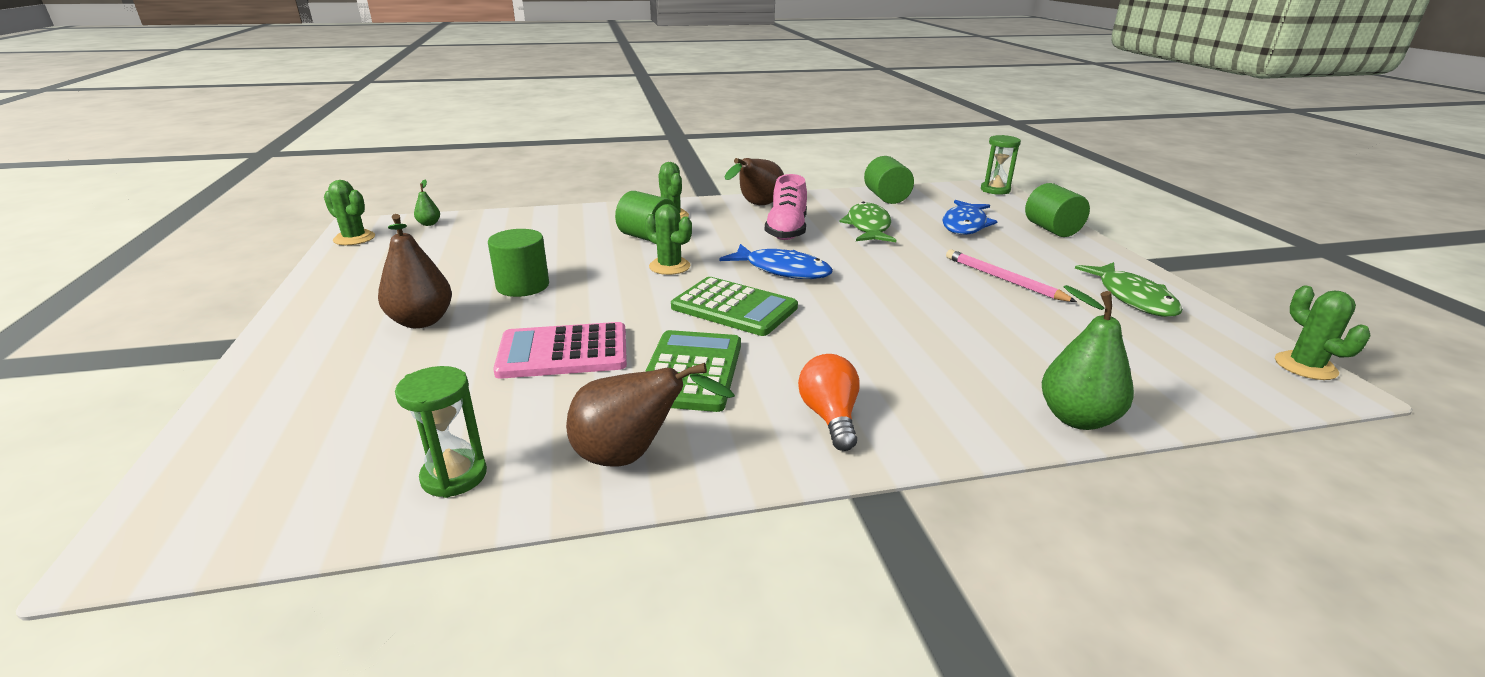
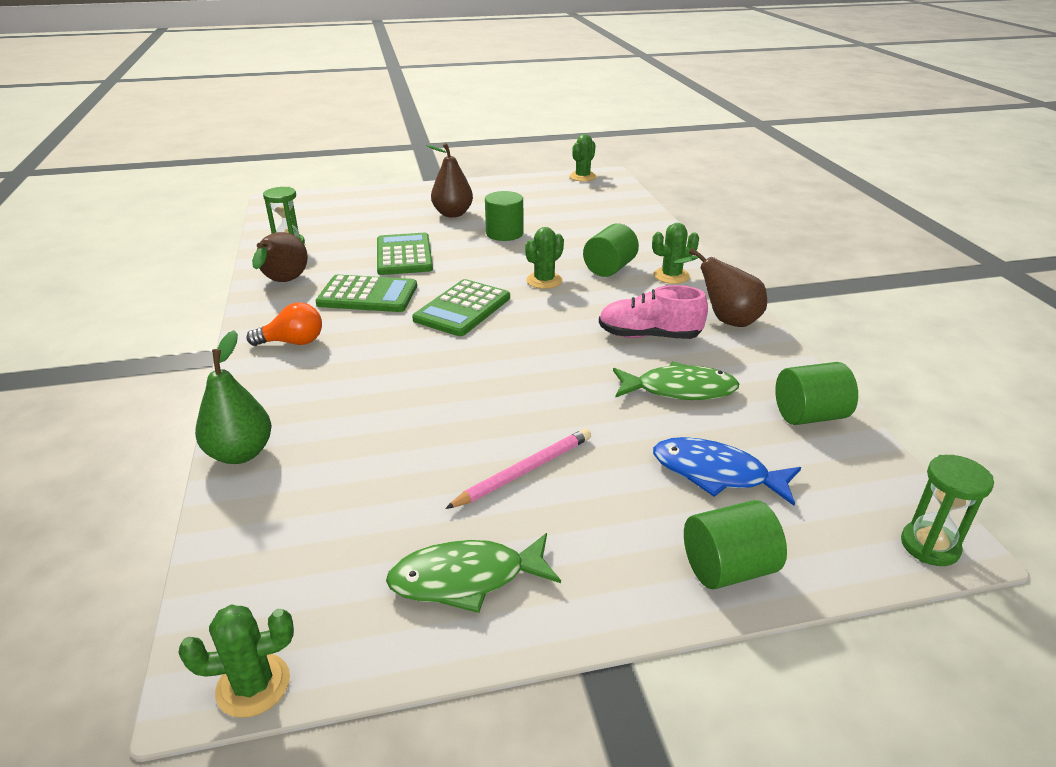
camera: 90 degrees right, 5 degrees up
(429, 224) = (617, 191): green pear -> none
(563, 352) = (404, 255): pink calculator -> green calculator
(783, 270) = (540, 331): blue fish -> none

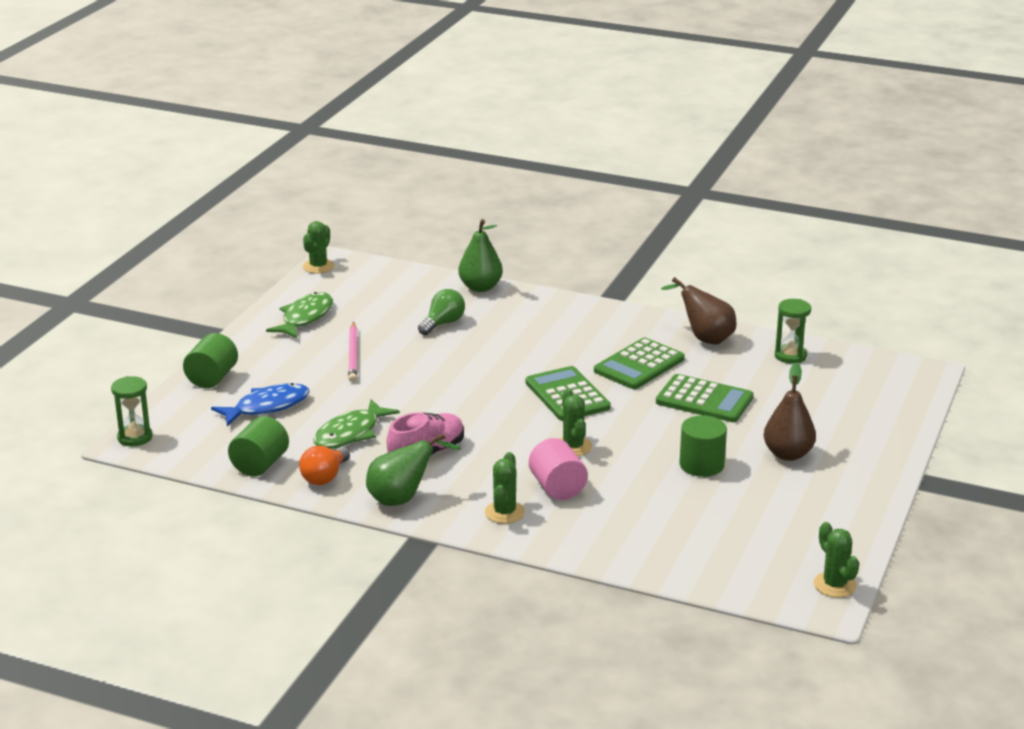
camera: 125 degrees right, 5 degrees down
(293, 342) = (594, 323): orange light bulb -> orange light bulb (325, 477)
(375, 438) = (443, 323): none -> green light bulb
(609, 268) = (557, 488): green cylinder -> pink cylinder
(725, 320) = (403, 499): brown pear -> green pear

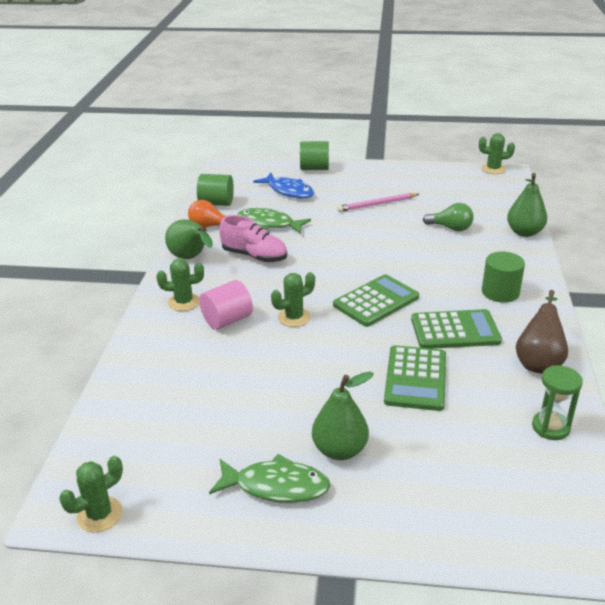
camera: 75 degrees right, 5 degrees up
(135, 437) = (233, 163): green hourglass -> none
(305, 318) = (415, 179): green fish -> green fish (276, 486)
(639, 365) = (455, 330): green calculator -> green calculator turned 150 degrees clockwise
(701, 465) = (294, 393): green cylinder -> green cylinder (500, 292)
(788, 454) = (340, 450): brown pear -> green pear

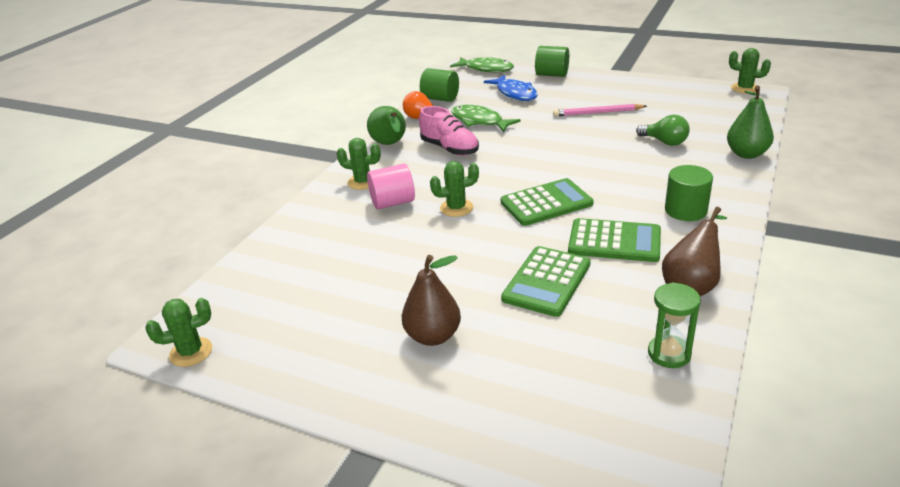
camera: 20 degrees right, 0 degrees up
(276, 486) = (355, 358): green fish -> green fish (486, 69)
(340, 450) = (433, 336): green pear -> brown pear

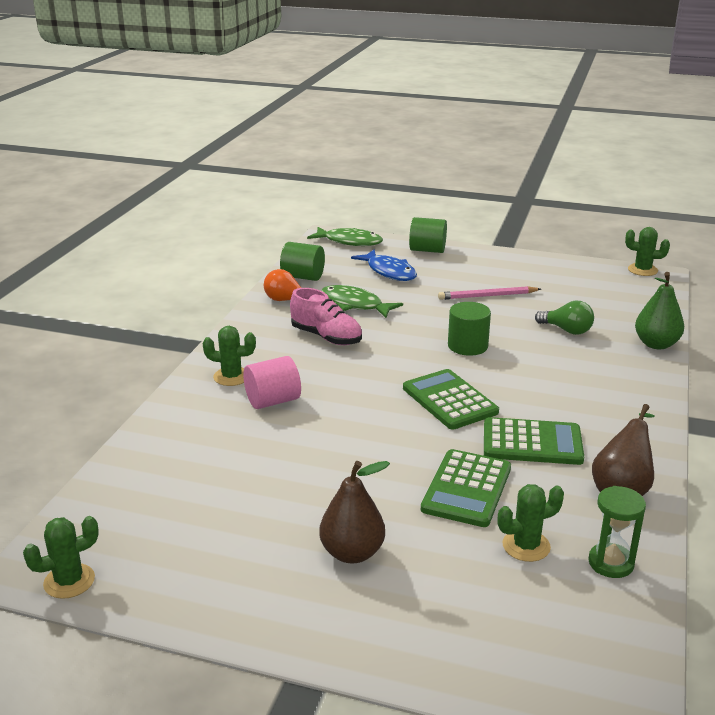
camera: 10 degrees left, 5 degrees down
(390, 145) = (255, 332): green pear -> none
(456, 208) = (349, 407): green cactus -> green cactus (526, 546)
(546, 203) = (449, 400): green calculator -> green calculator turned 90 degrees counterclockwise
(685, 210) = (602, 407): green cylinder -> green cylinder (467, 346)

